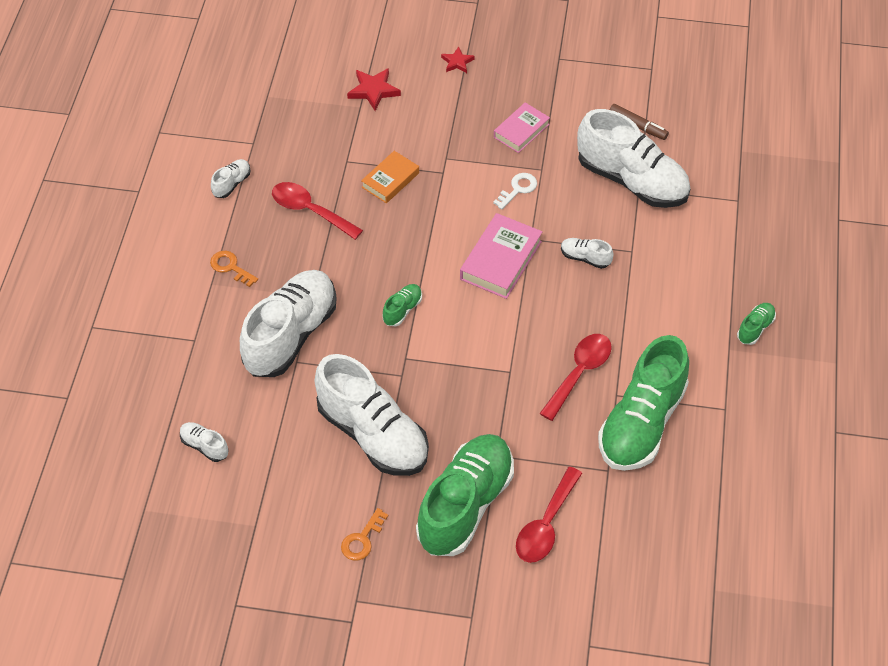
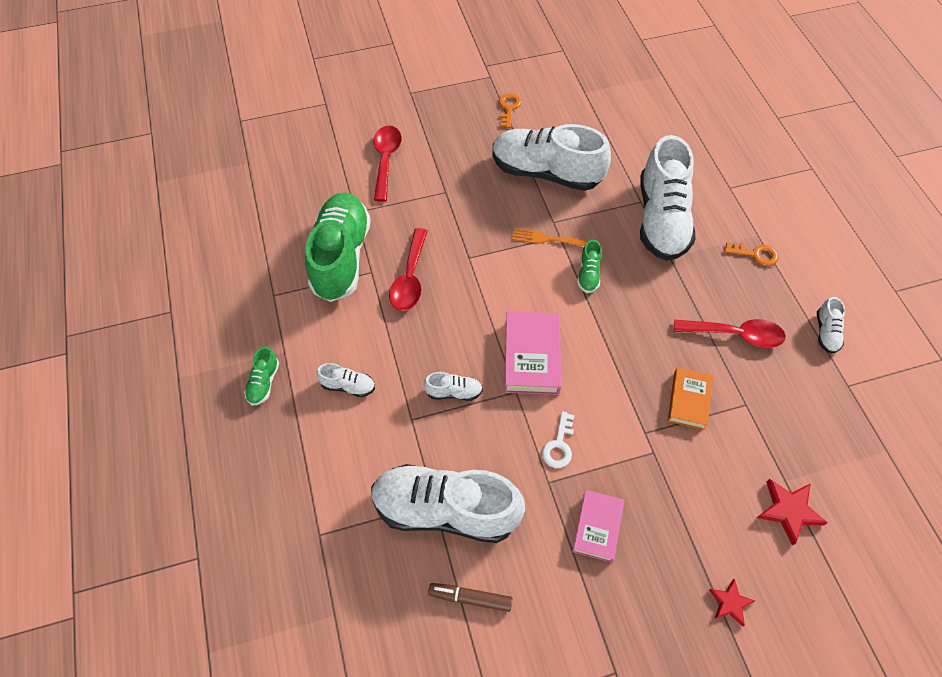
camera: 155 degrees right, 5 degrees up
(204, 446) = (657, 123): white shoe -> white shoe (348, 386)
(420, 360) = (546, 239): none -> orange fork
(465, 505) = (450, 152): green shoe -> none

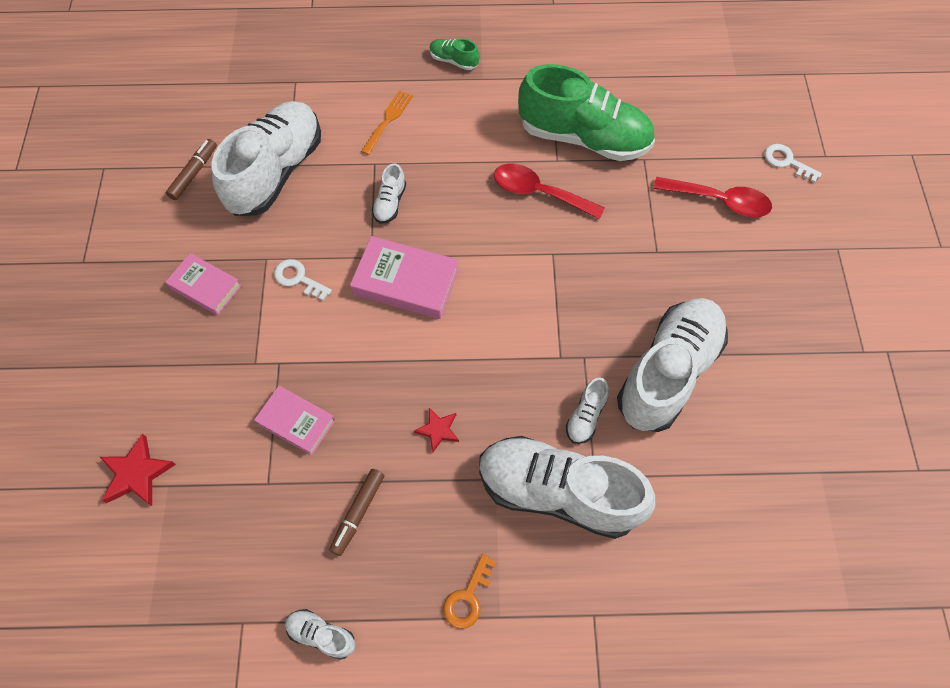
camera: 105 degrees right, 5 degrees up
(336, 124) = (787, 161): none -> white key
(348, 386) = (428, 121): white shoe -> white shoe (585, 416)
(509, 108) = (795, 359): orange key -> none
(546, 239) = (559, 341): orange fork -> orange fork (388, 120)
(588, 274) = (494, 372): green shoe -> none
(689, 400) = (296, 422): orange book -> pink book
(730, 603) = (85, 376): red star -> red star (438, 430)
(735, 334) = (358, 513): red spoon -> brown marker

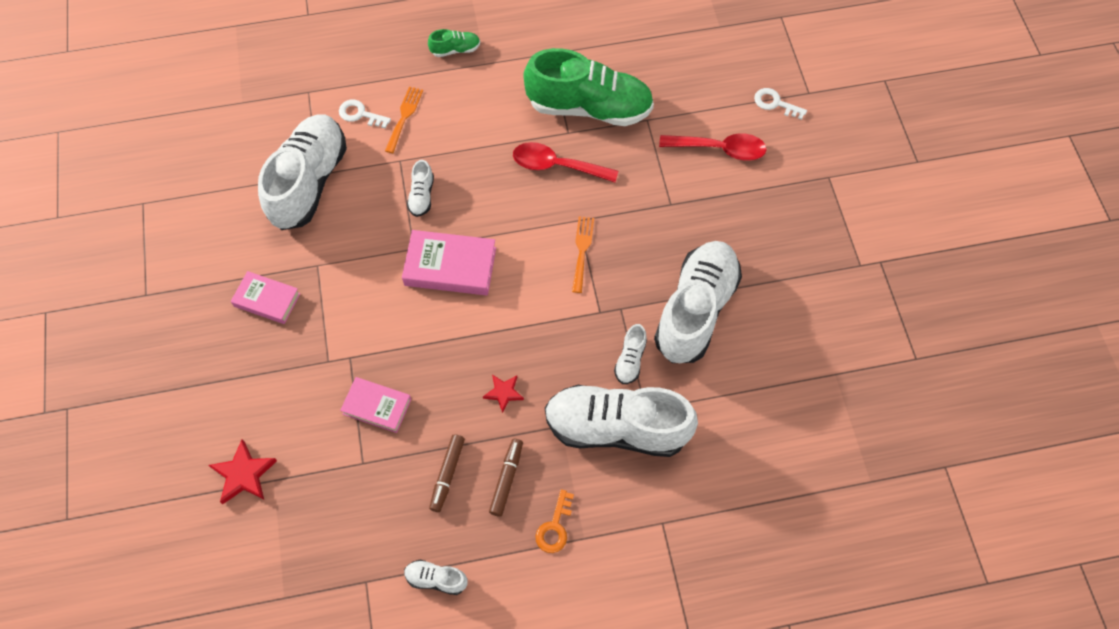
camera: 10 degrees left, 0 degrees up
(194, 173) = (231, 195): brown marker -> brown marker (506, 479)
(298, 278) = (351, 279): white key -> white key (360, 114)
(453, 61) = (455, 50): green shoe -> green shoe turned 150 degrees clockwise
(551, 286) = (582, 250): none -> orange fork

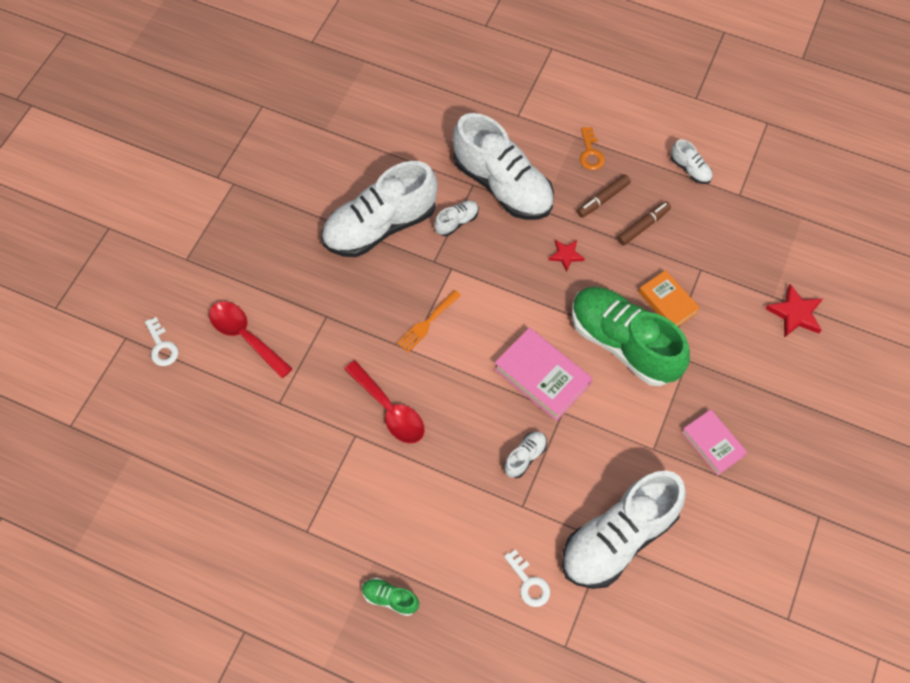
camera: 145 degrees left, 0 degrees up
(377, 406) = (667, 302): pink book -> orange book
(404, 116) = (489, 552): orange fork -> none
(554, 527) = (590, 153): orange key -> orange key turned 120 degrees clockwise
(589, 107) = (317, 448): green shoe -> green shoe (623, 343)

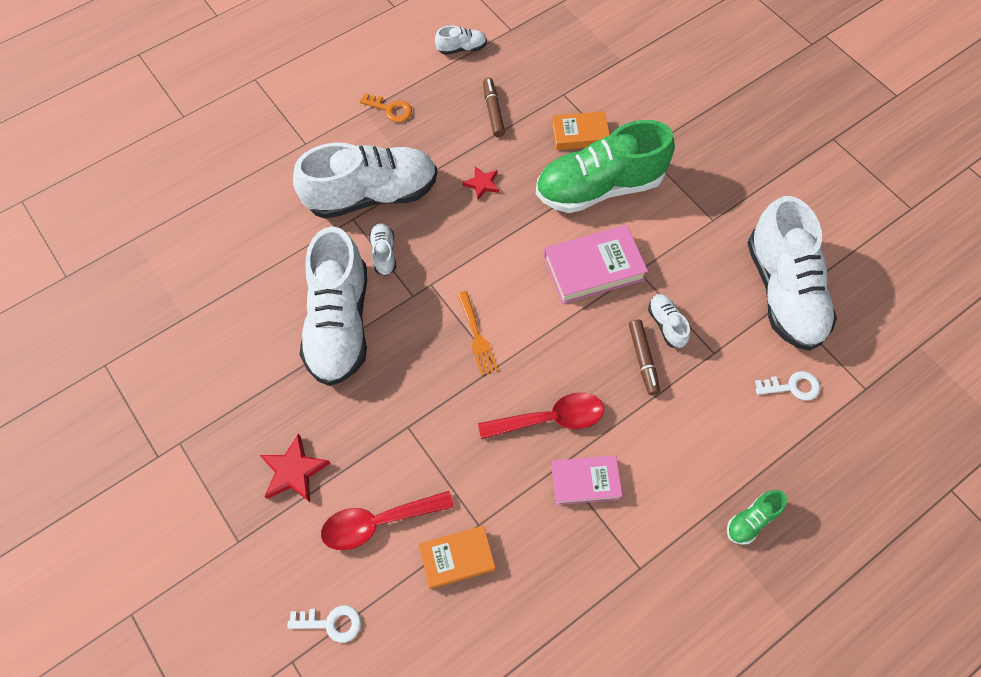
camera: 60 degrees left, 0 degrees up
(247, 401) = (457, 558): none -> orange book
(603, 199) = (445, 125): brown marker -> brown marker (643, 359)
(712, 444) = (732, 175): pink book -> pink book (585, 481)
(795, 313) = (646, 54): red star -> red star (294, 471)

